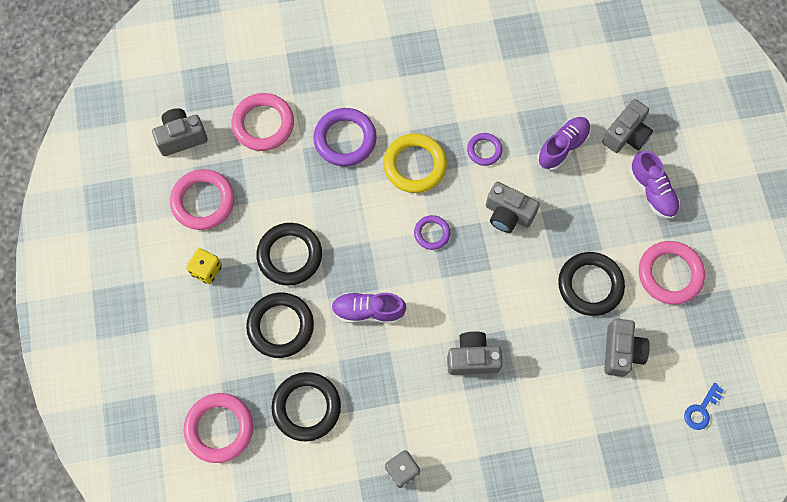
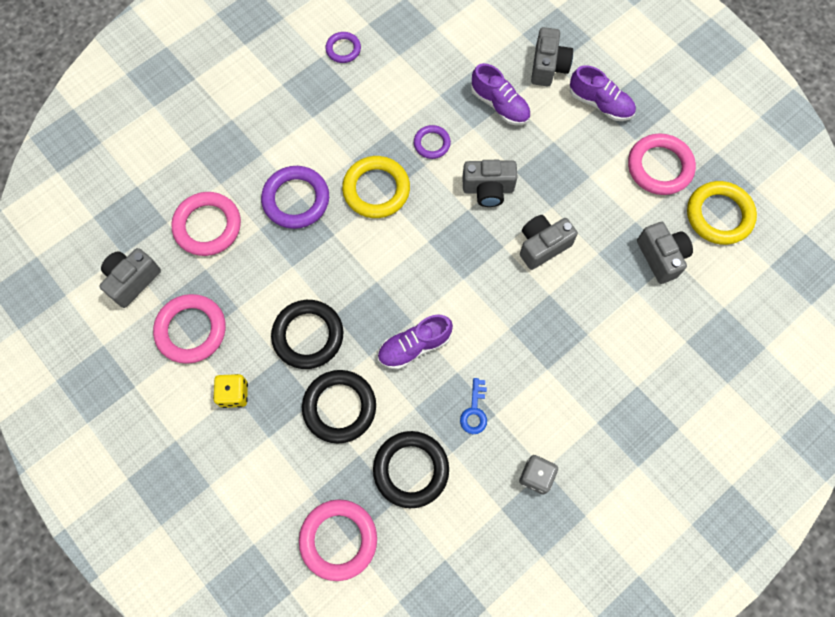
camera: 30 degrees left, 0 degrees up
(432, 233) = (430, 243): purple ring -> purple ring (343, 49)
(472, 358) = (536, 336): grey camera -> grey camera (542, 246)
(562, 147) = (500, 105): purple shoe -> purple shoe turned 120 degrees clockwise
(590, 285) = (598, 213): black ring -> none
(696, 344) = (719, 215): none -> yellow ring
(701, 410) = (759, 270): blue key -> blue key (474, 411)

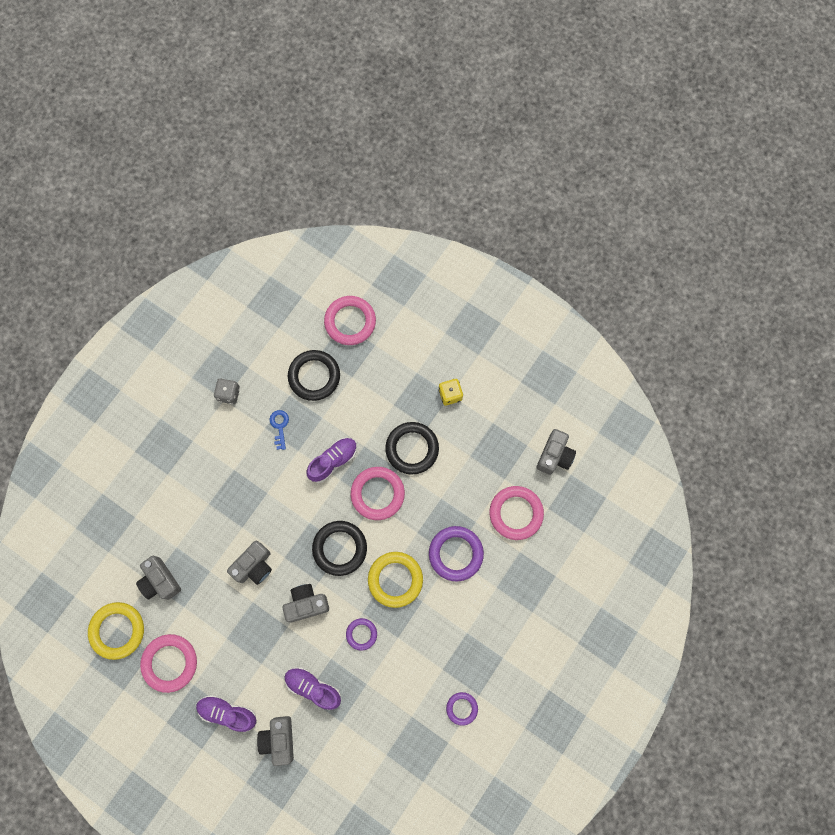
camera: 165 degrees right, 5 degrees up
(191, 330) = (497, 431): pink ring -> pink ring (377, 494)
(339, 407) = (374, 404): black ring -> black ring (340, 548)

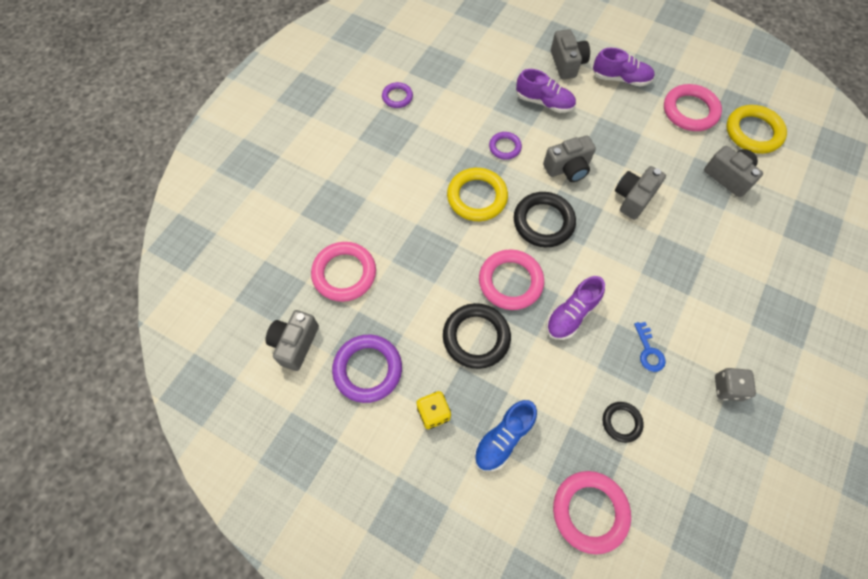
camera: 175 degrees right, 10 degrees down
(314, 376) = (621, 422): black ring -> black ring, size x0.56
(401, 373) = (503, 438): none -> blue shoe
(456, 554) = (412, 226): purple ring -> purple ring (367, 369)

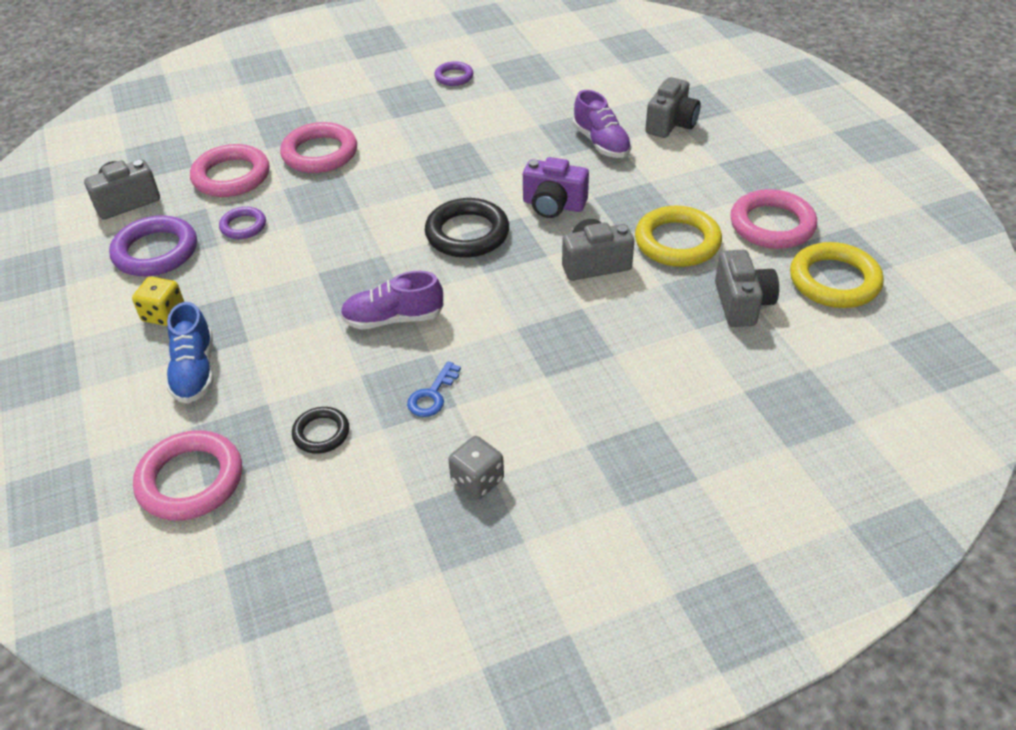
camera: 40 degrees right, 20 degrees down
(476, 337) = (278, 283): black ring -> none
(477, 197) = (427, 182): yellow ring -> yellow ring (677, 242)
(503, 438) = (194, 371): blue shoe -> blue shoe turned 90 degrees counterclockwise
(505, 147) = (508, 159): purple ring -> purple ring (243, 226)
(510, 282) = (369, 261): pink ring -> pink ring (320, 153)
(568, 168) = (553, 205): grey camera -> purple camera
(621, 79) = (720, 162): purple shoe -> none

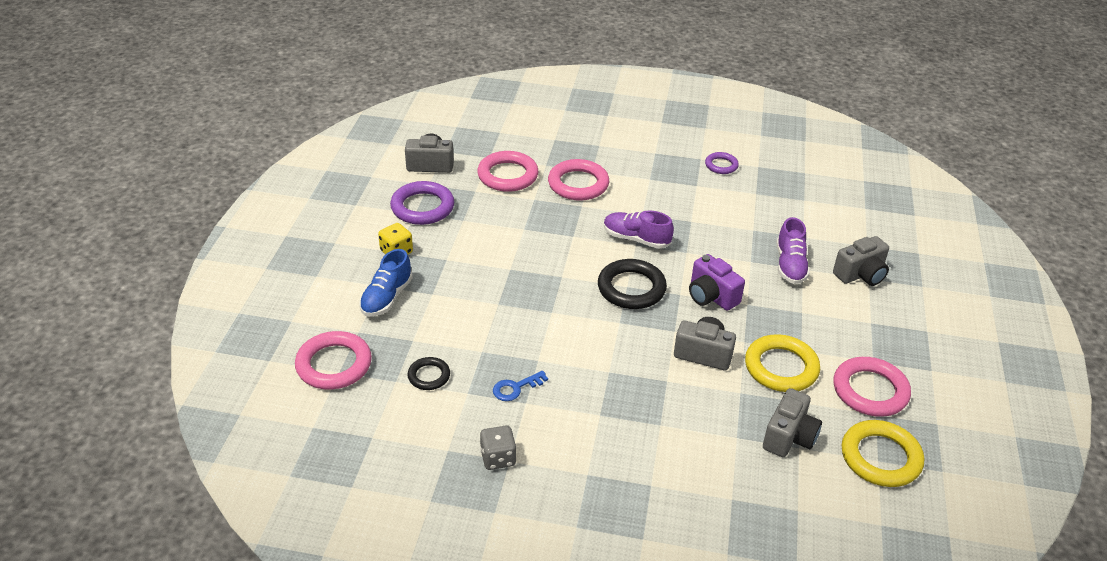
camera: 30 degrees right, 5 degrees down
(243, 226) = (488, 214): purple ring -> none
(393, 319) = (532, 324): purple shoe -> purple shoe (636, 239)

